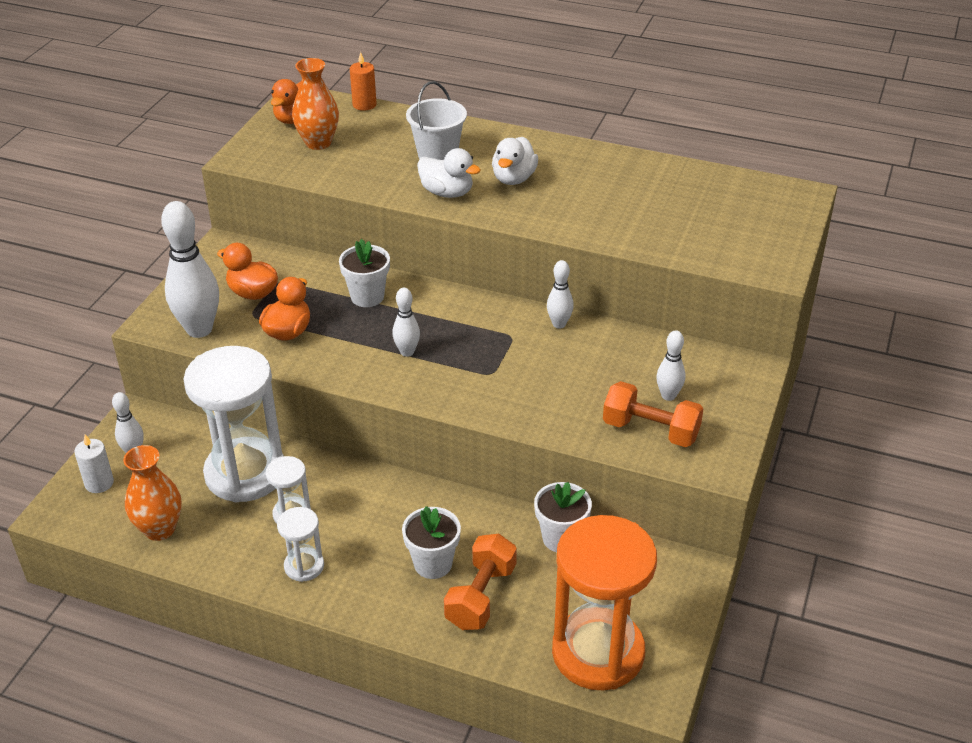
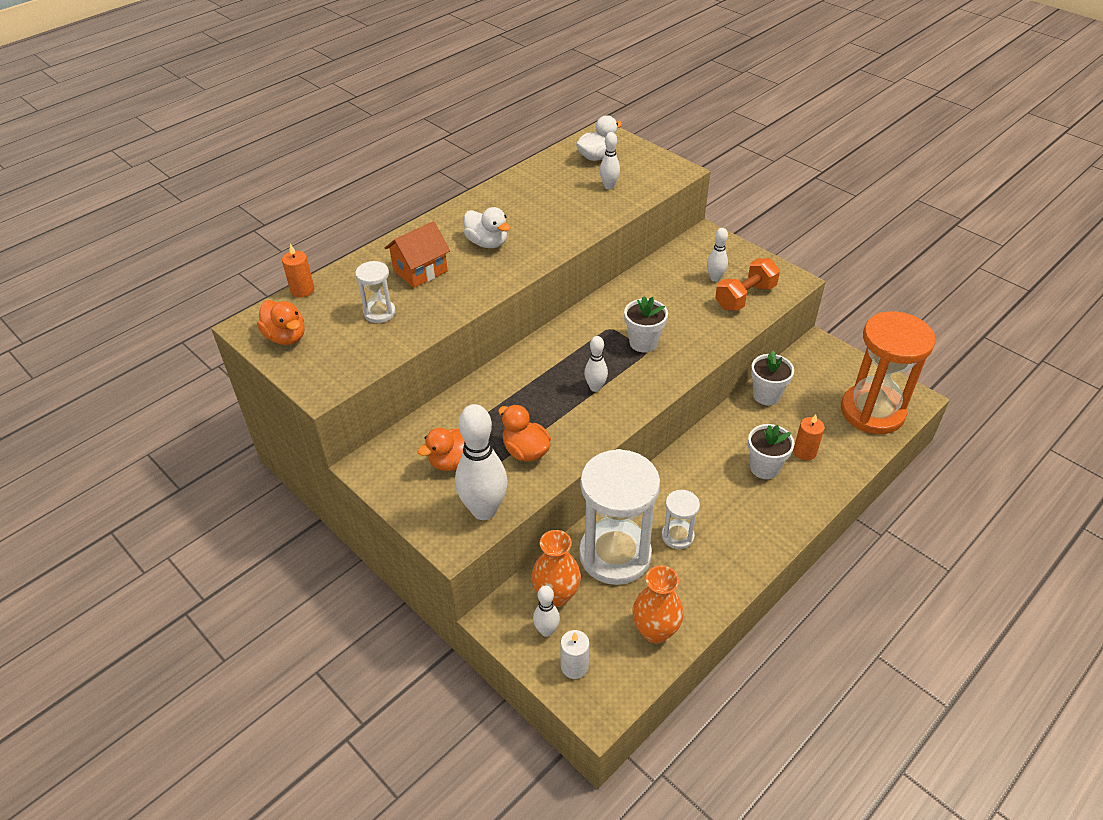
camera: 65 degrees left, 5 degrees up
(304, 566) = (737, 543): white hourglass -> white hourglass (379, 313)
(318, 143) = (340, 332): orange vase -> orange vase (556, 595)
(367, 297) = (510, 391): white flower pot -> white flower pot (643, 342)
(437, 155) = (420, 271): white bucket -> orange house
(447, 193) = (480, 281): white duck -> white duck (597, 157)
(481, 596) = (804, 452): orange dumbbell -> orange candle
(559, 324) = (610, 301): white bowling pin -> white bowling pin (609, 186)

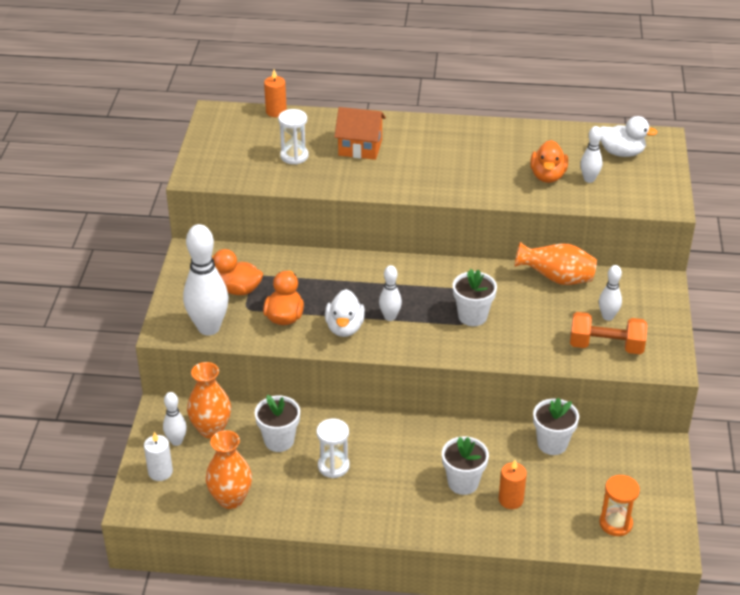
camera: 50 degrees right, 5 degrees down
(286, 337) = (224, 133): orange duck -> orange duck (547, 176)
(487, 243) = (432, 159): white duck -> white duck (344, 328)
(615, 555) = (279, 440): white hourglass -> white flower pot
(648, 278) = (556, 279): none -> orange vase
(872, 411) = (615, 523): orange hourglass -> orange hourglass, size x0.46

